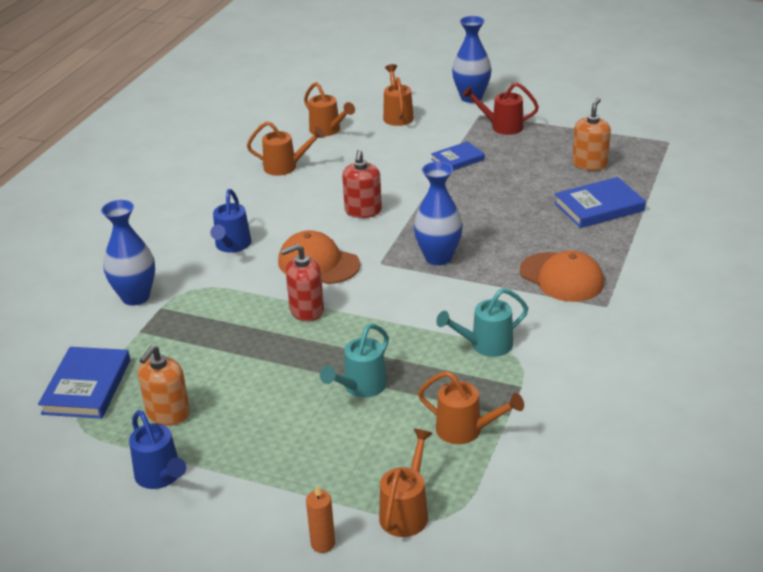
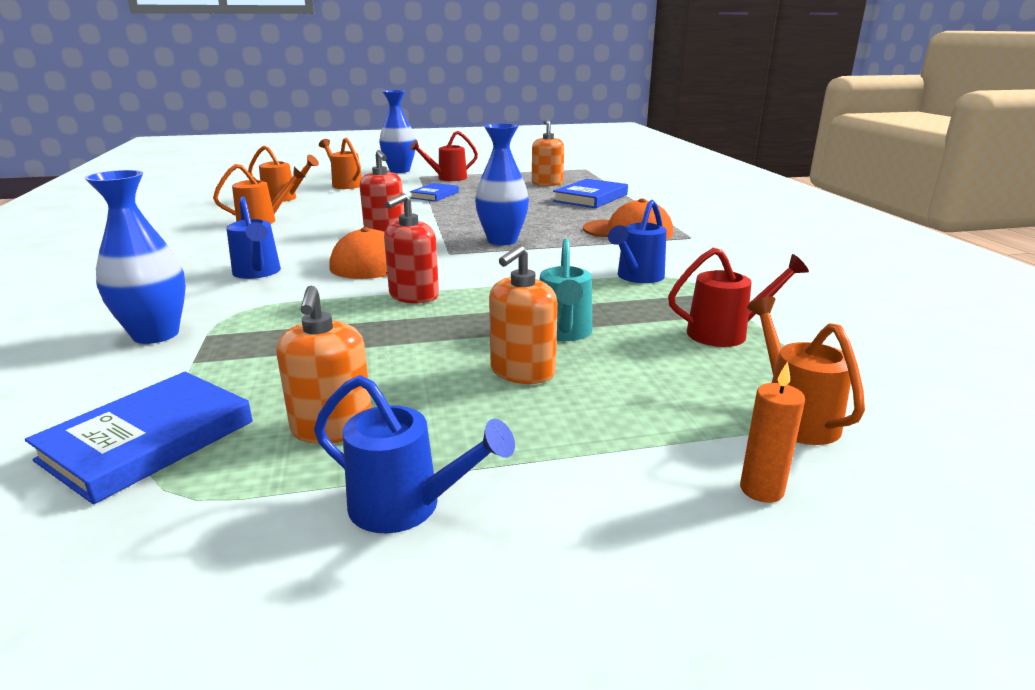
camera: 35 degrees left, 10 degrees down
(87, 387) = (148, 441): blue book -> blue book turned 60 degrees clockwise
(299, 411) = (522, 371): none -> orange soap dispenser
(466, 430) = (725, 333): orange watering can -> red watering can
(485, 345) = (637, 277): turquoise watering can -> blue watering can

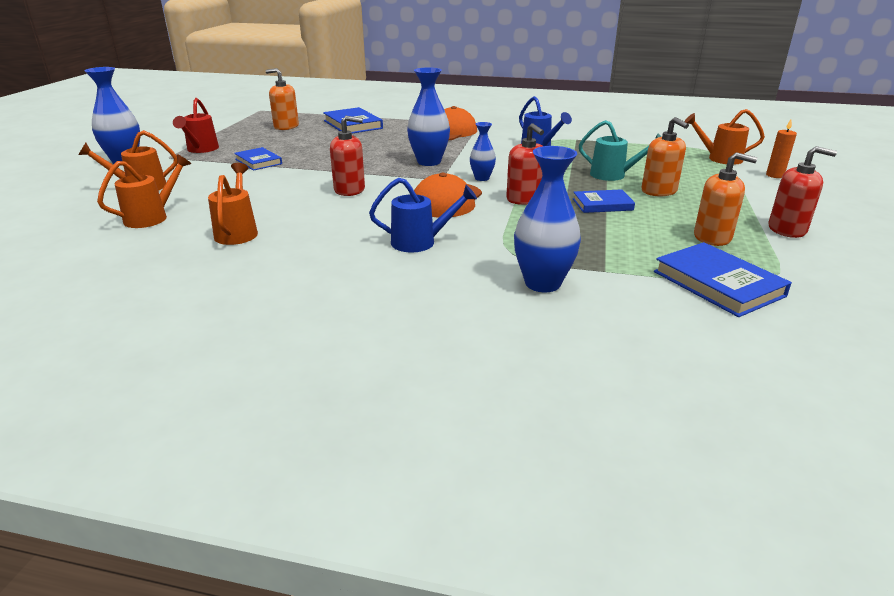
camera: 65 degrees left, 5 degrees up
(406, 507) = (787, 229): blue watering can -> red soap dispenser
(427, 338) = (602, 204): none -> blue book
(470, 268) = (482, 178): none -> blue vase
(725, 333) = (631, 149): red watering can -> none

